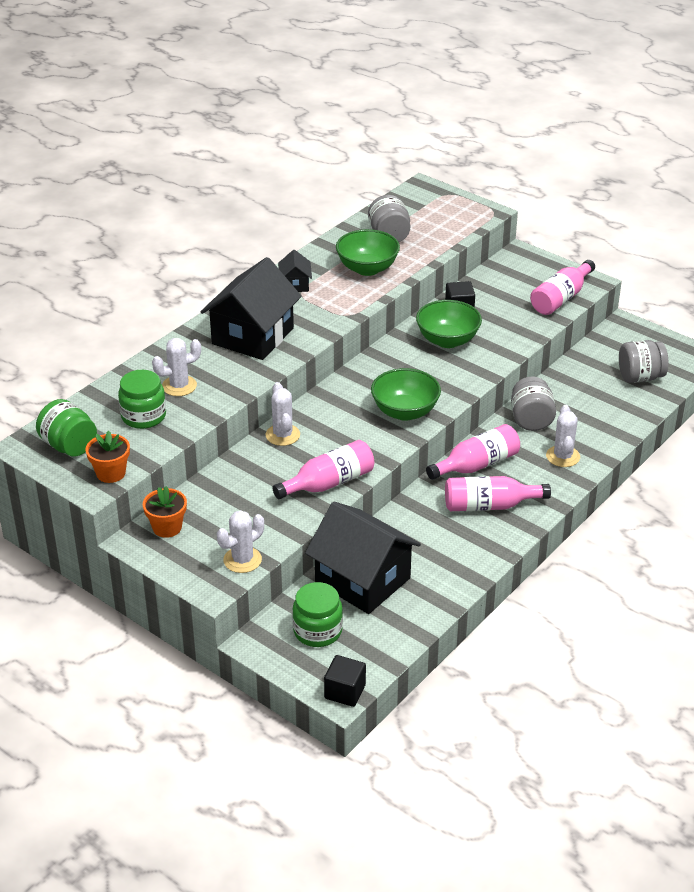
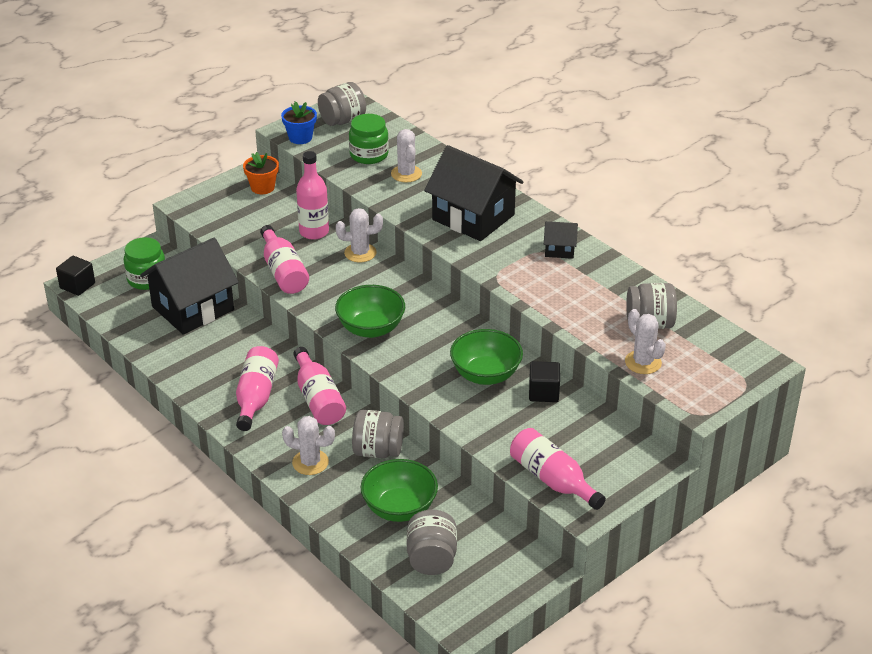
camera: 100 degrees right, 0 degrees up
(69, 446) = (342, 120): green jar -> grey jar
(111, 473) = (300, 138): orange flower pot -> blue flower pot
(242, 560) = (208, 220): white cactus -> white cactus (643, 362)
(251, 473) = (314, 232): none -> pink bottle
(367, 268) = (582, 299): green bowl -> green bowl (399, 508)

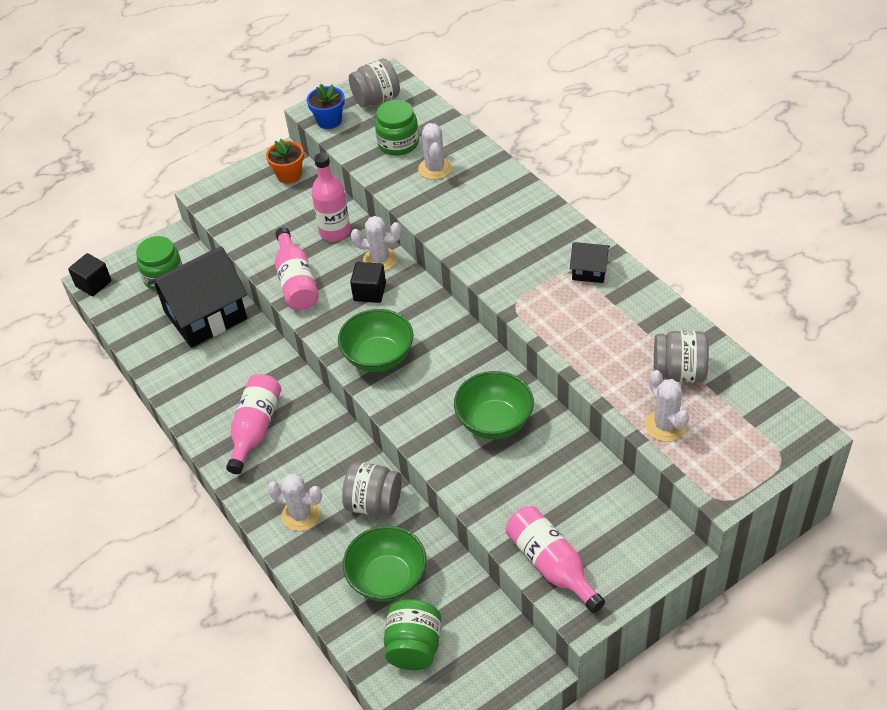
camera: 10 degrees right, 10 degrees up
(318, 399) = (319, 434): pink bottle -> none
(431, 558) = (414, 647): grey jar -> green jar
(473, 217) = (499, 226): black house -> none
(543, 392) = (555, 448): black cube -> black cube (370, 292)

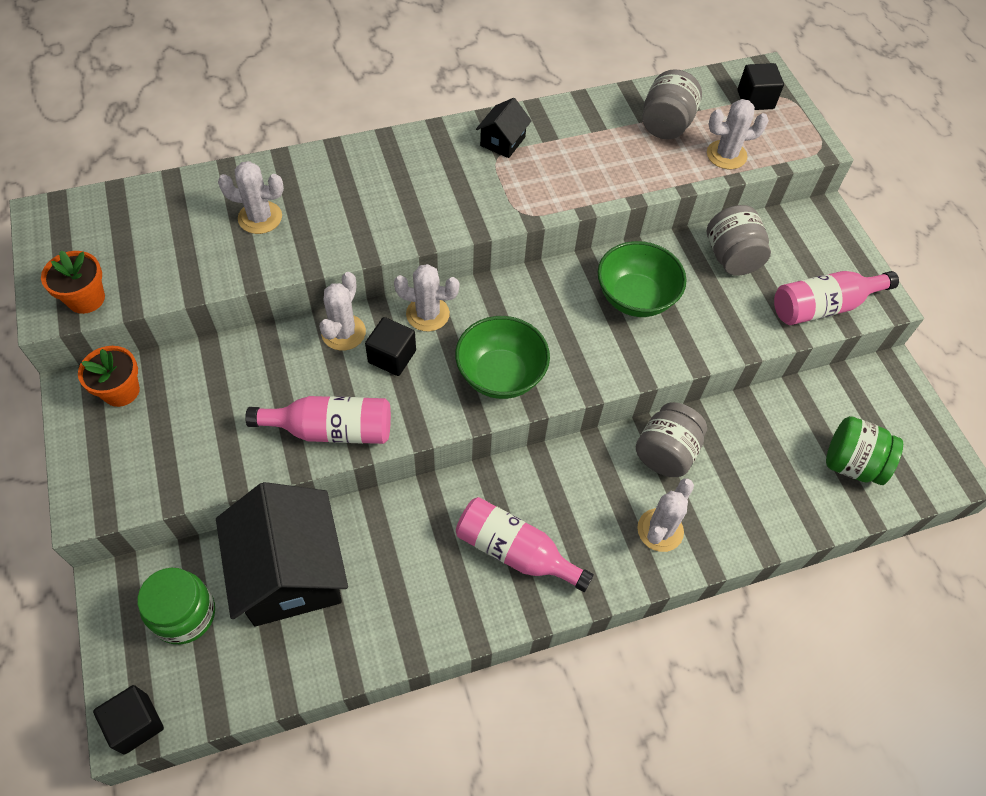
camera: 80 degrees left, 10 degrees up
(329, 121) = (86, 299): blue flower pot -> orange flower pot
(335, 232) = (266, 366): pink bottle -> none
(376, 100) = (83, 238): grey jar -> grey jar (731, 257)
(387, 579) = (766, 466): green bowl -> none
(398, 143) = (188, 239): green jar -> none
(417, 299) = (427, 314): none -> white cactus
(761, 434) = (755, 99): none -> black cube

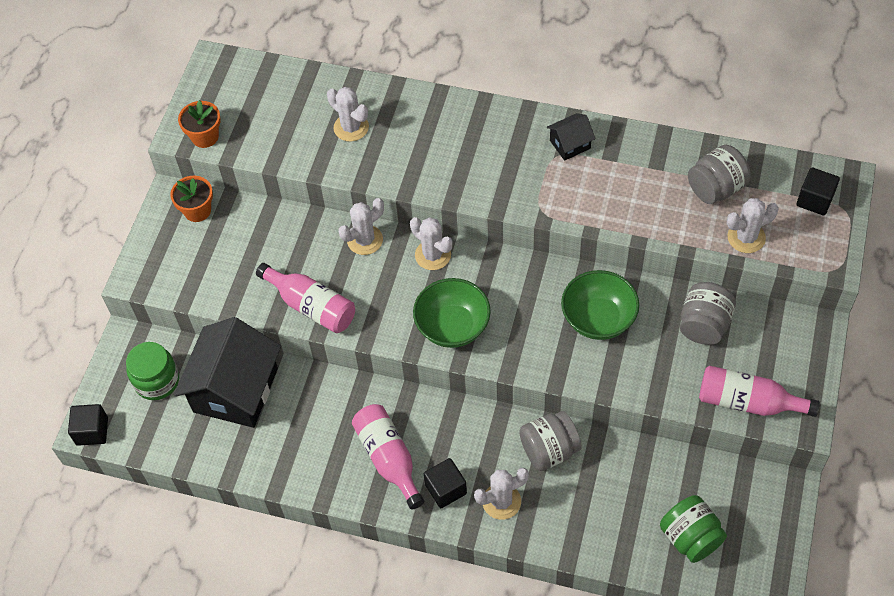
camera: 40 degrees right, 0 degrees up
(392, 356) = (386, 274): black cube -> black cube (446, 489)
(726, 155) = (746, 237): white cactus -> white cactus turned 45 degrees counterclockwise

